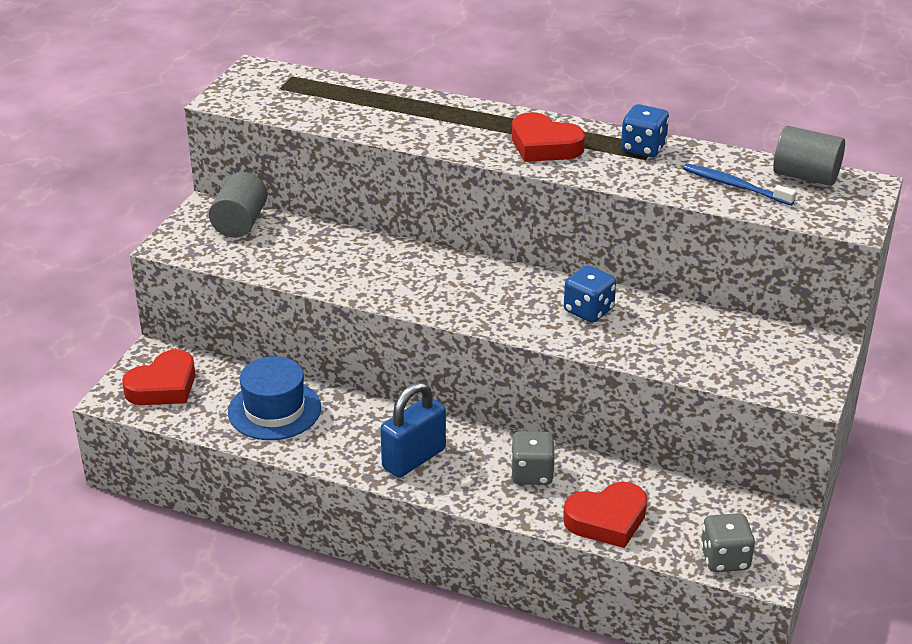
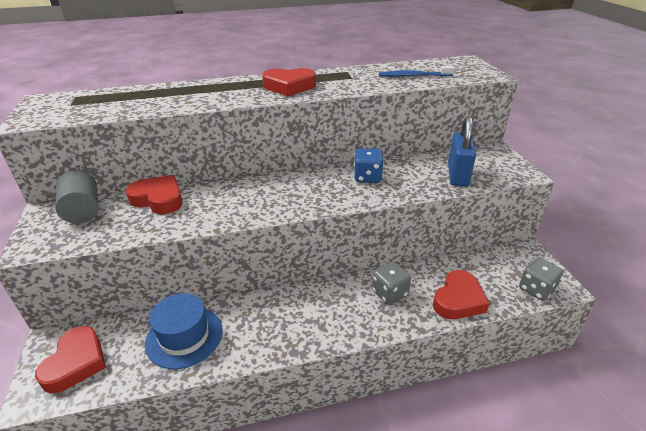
camera: 35 degrees left, 0 degrees up
(323, 240) = (158, 199): none -> red heart
(414, 458) = (312, 321): blue padlock -> blue padlock (457, 175)
(643, 148) = (344, 74): blue dice -> none
(805, 176) = (437, 64): grey cylinder -> none

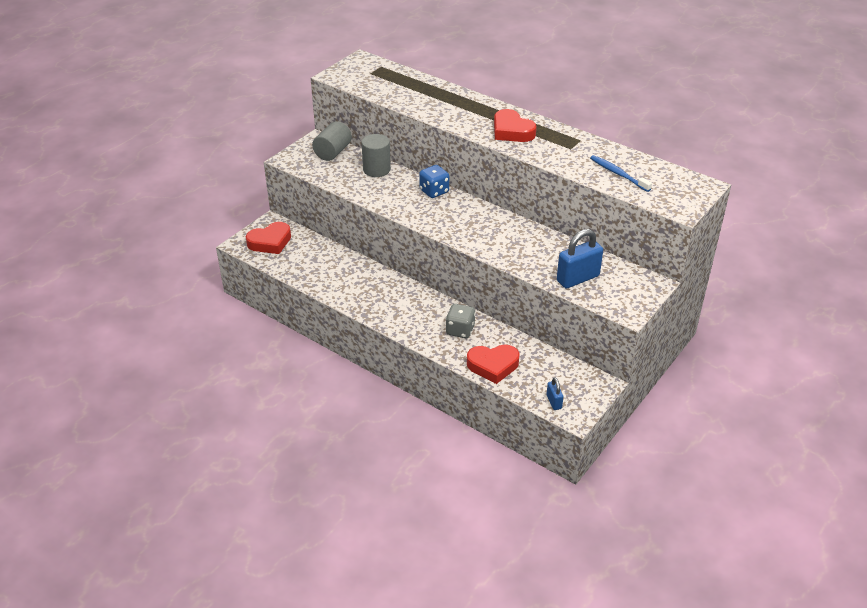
camera: 50 degrees right, 5 degrees up
(158, 199) = (376, 169): red heart -> grey cylinder
(184, 336) = (327, 266): blue hat -> none
(367, 177) = (515, 237): blue dice -> blue dice (434, 191)
(536, 289) = (554, 402): grey dice -> blue padlock

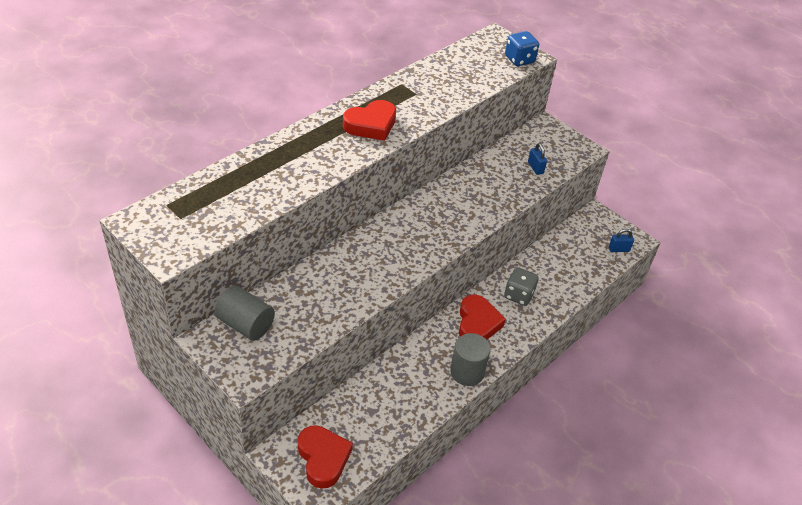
camera: 85 degrees left, 5 degrees up
(376, 169) = (303, 285): grey cylinder -> grey cylinder (467, 372)
(434, 191) = (366, 241): blue dice -> blue dice (519, 60)
(493, 366) = (571, 280): red heart -> red heart (477, 323)
(578, 278) = (535, 168): blue padlock -> blue padlock, size x0.51
(618, 174) = (468, 76): blue toothbrush -> none

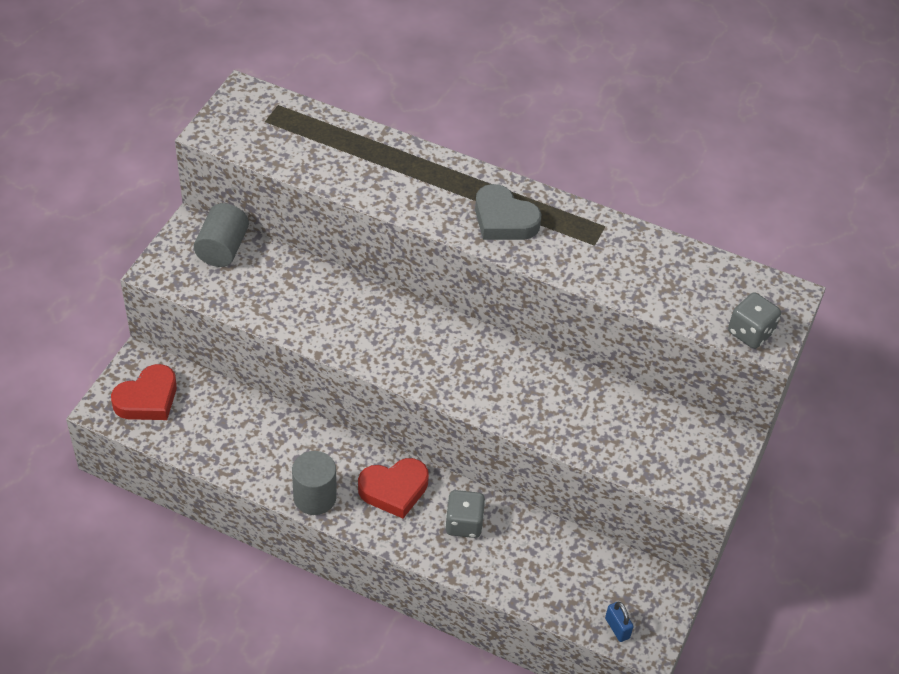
camera: 70 degrees right, 5 degrees up
(371, 125) = (504, 220): red heart -> grey heart
(519, 60) = (750, 333): blue dice -> grey dice
(535, 168) = (629, 446): blue padlock -> none

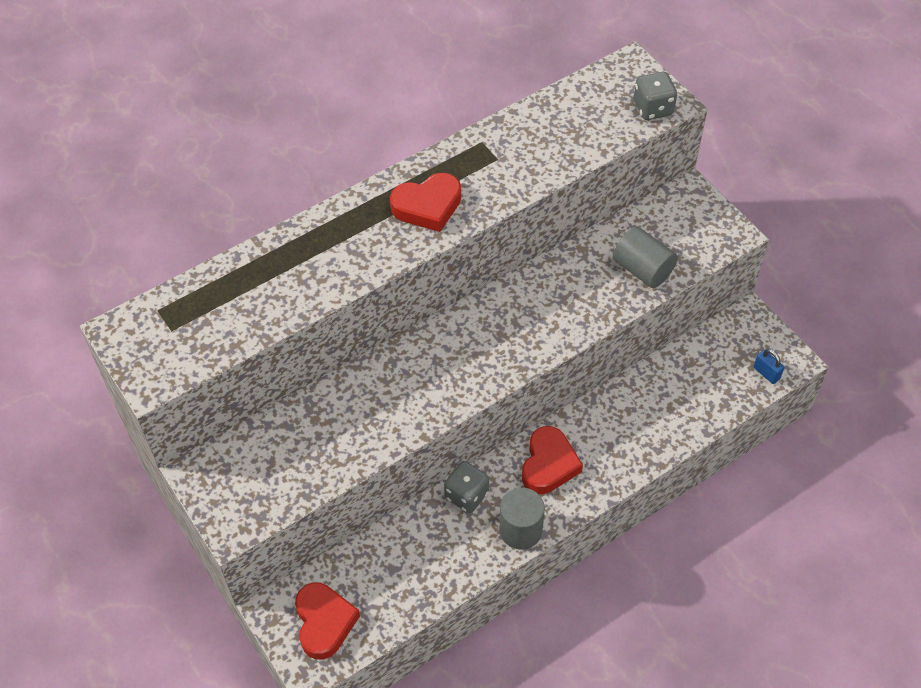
camera: 55 degrees left, 5 degrees up
(222, 248) = (244, 458): grey cylinder -> grey cylinder (642, 269)
(464, 523) = (612, 429): grey dice -> grey dice (466, 495)
(504, 220) = (427, 206): grey heart -> red heart
(617, 628) = (766, 373): blue padlock -> blue padlock turned 45 degrees clockwise

